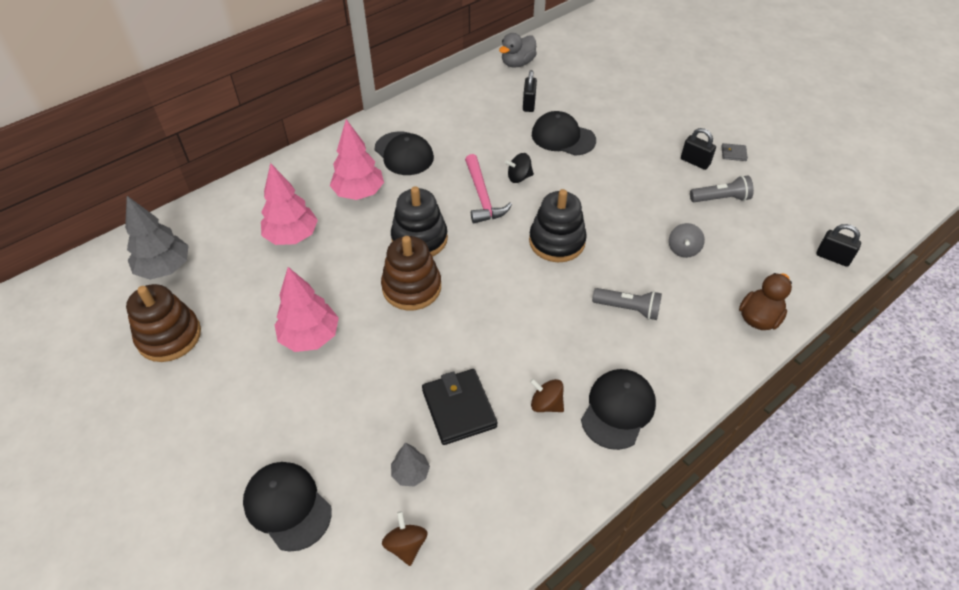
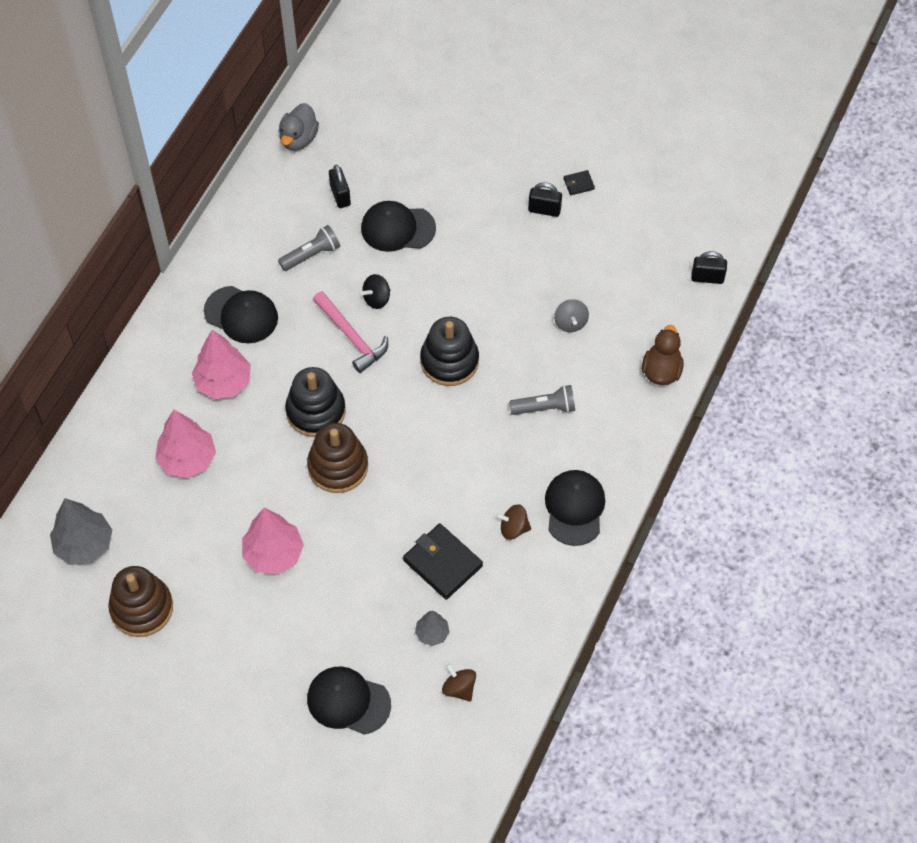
camera: 25 degrees left, 10 degrees up
(721, 198) = (585, 247): grey flashlight -> grey flashlight (311, 255)
(733, 153) = (578, 184): grey wallet -> black wallet

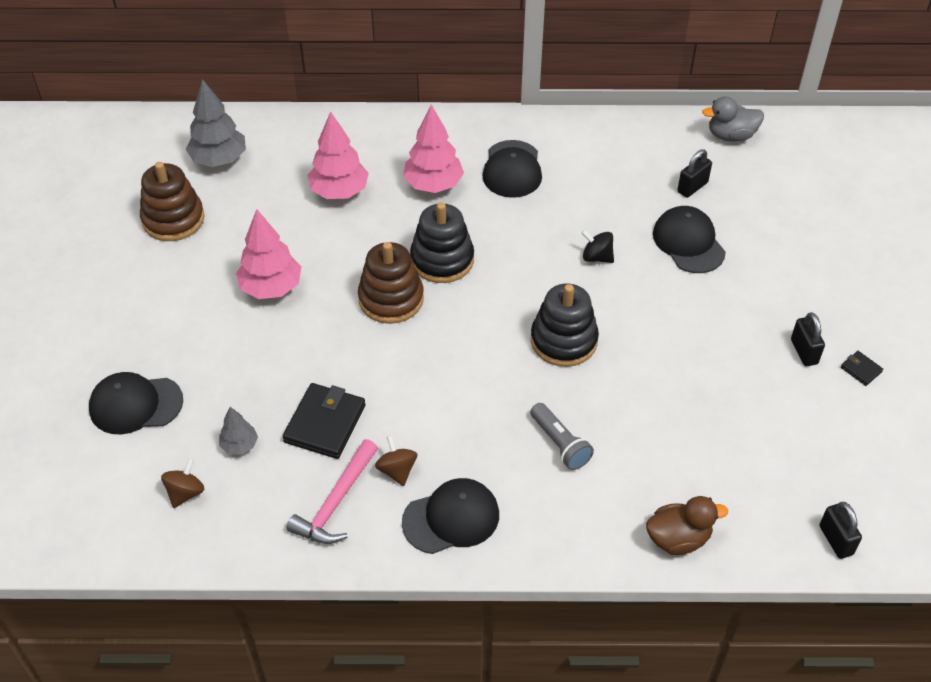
camera: 65 degrees right, 10 degrees down
(311, 255) = (611, 192): grey flashlight -> none
(348, 701) = (135, 404): black cap -> black cap turned 90 degrees counterclockwise
(351, 337) = (540, 255): pink hammer -> pink hammer (335, 502)
(570, 323) = (681, 427): grey spinning top -> none

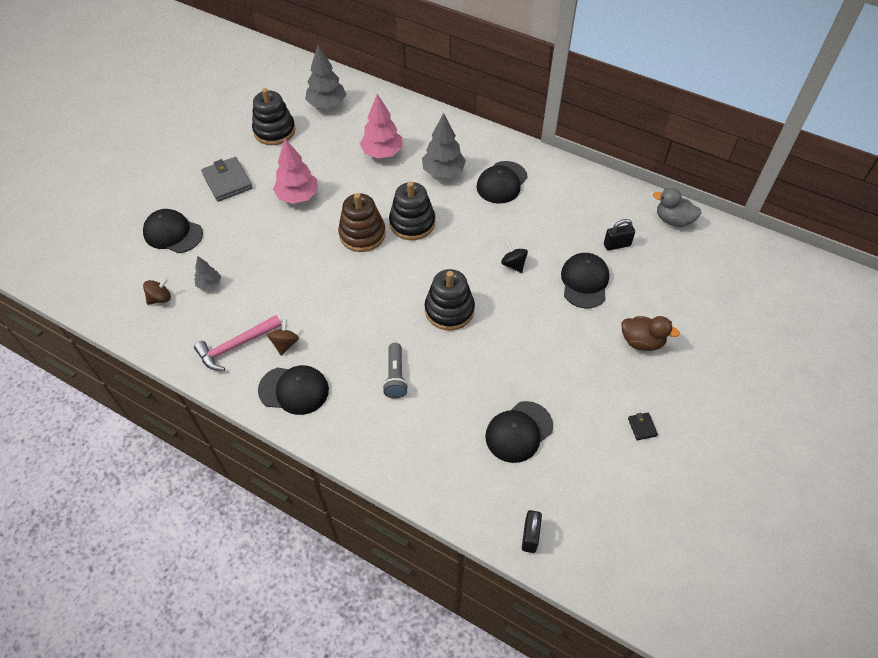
camera: 30 degrees right, 5 degrees up
(159, 308) = (227, 181): none -> grey wallet
(173, 219) = (274, 131): brown stacking toy -> black stacking toy
(325, 423) = (266, 294): black wallet -> none
(433, 185) = (443, 172): pink tree -> grey tree
(678, 539) = (423, 478): brown duck -> brown duck (642, 341)
(741, 437) = (518, 432): none -> black cap
(804, 351) = (609, 394): black padlock -> none

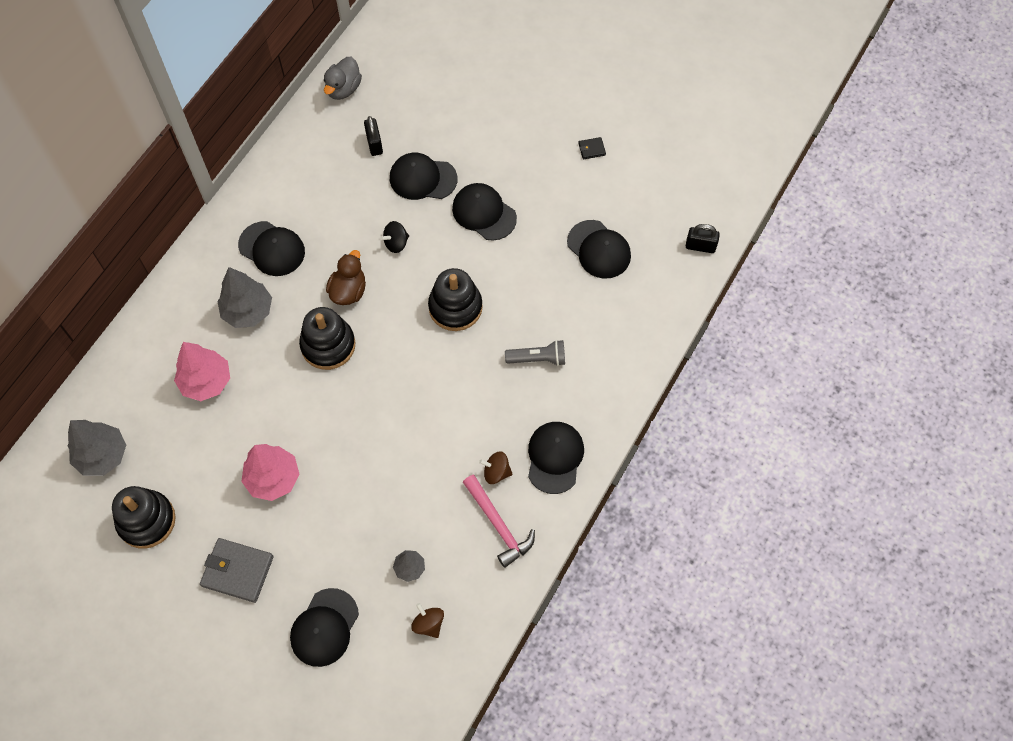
camera: 90 degrees left, 10 degrees up
(227, 181) = (237, 571): grey wallet -> grey wallet turned 45 degrees clockwise
(362, 234) = (342, 399): brown stacking toy -> none
(552, 331) = (484, 213): none -> black cap
(642, 341) = (498, 137): brown duck -> brown duck (348, 291)

